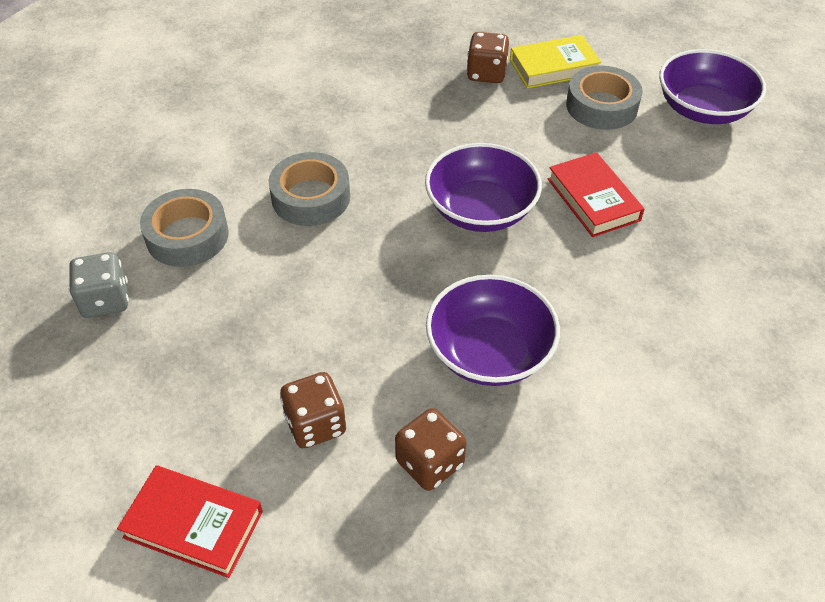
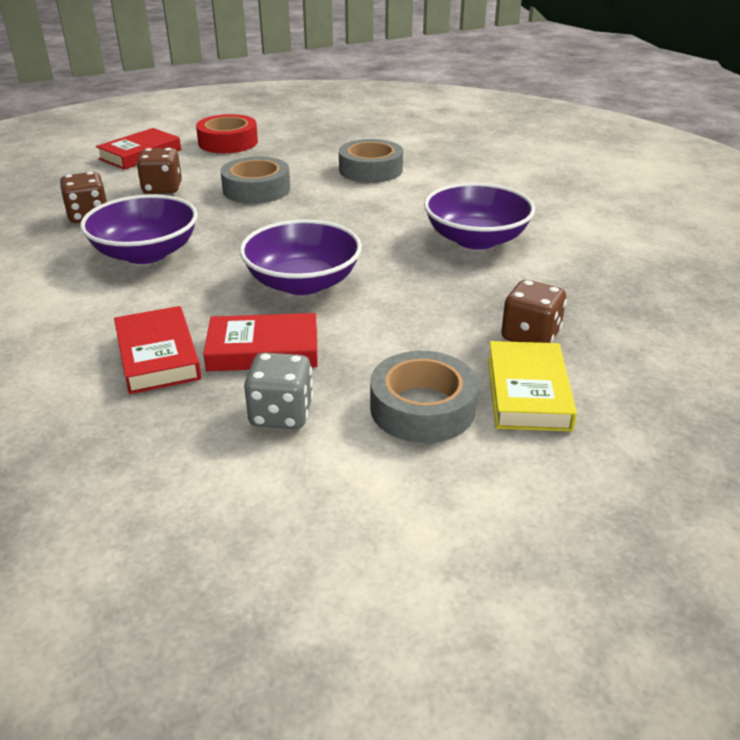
camera: 110 degrees right, 15 degrees down
(105, 300) = (329, 145): grey dice -> grey dice (281, 414)
(114, 426) = (228, 142): none -> red tape
(311, 197) = (380, 213): grey tape -> grey tape (256, 189)
(643, 257) = (158, 356): none -> red book
(703, 109) = (364, 508): purple bowl -> purple bowl (476, 239)

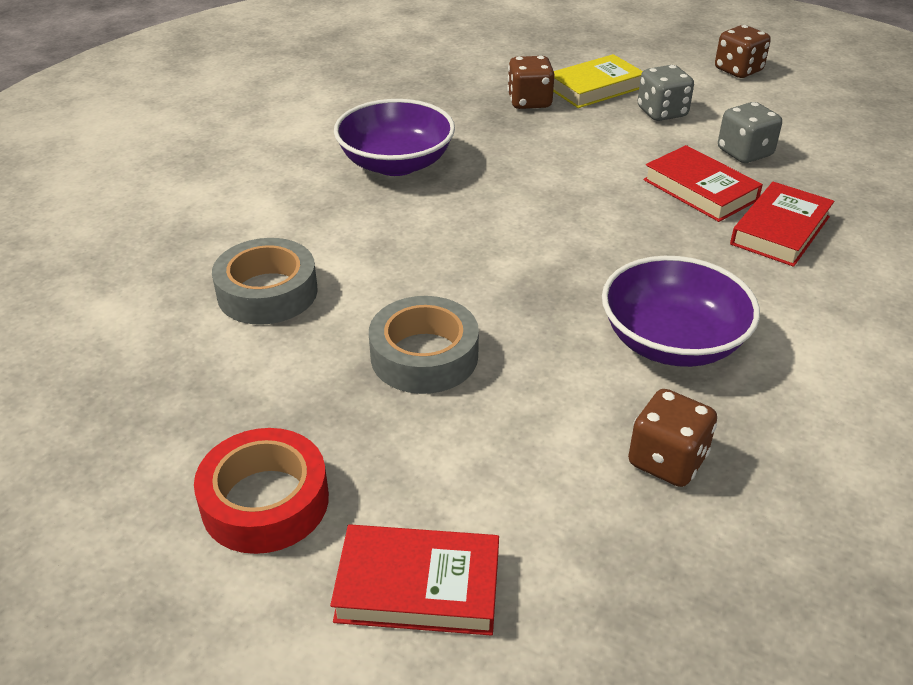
camera: 125 degrees left, 5 degrees up
(162, 189) = (515, 449): brown dice -> brown dice (738, 70)
(302, 283) = (589, 216): purple bowl -> none
(422, 408) = (662, 112): grey tape -> grey dice

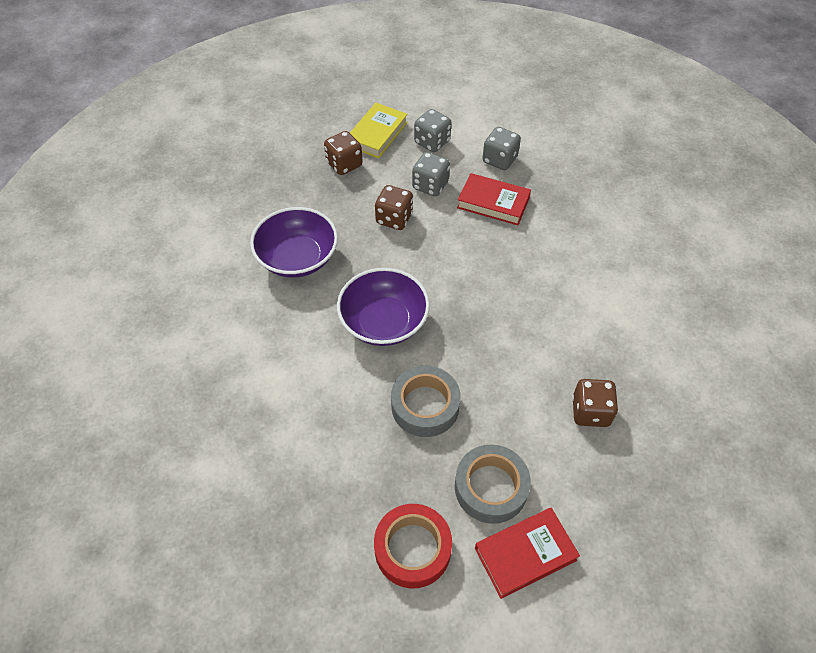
camera: 30 degrees left, 15 degrees up
(267, 292) = (298, 404): grey tape -> grey tape (491, 487)
(624, 149) = (430, 185): none -> grey dice
(672, 342) = (546, 329): purple bowl -> purple bowl (384, 322)
(738, 70) = (454, 83): brown dice -> brown dice (394, 219)
(780, 230) = (553, 218): red book -> none

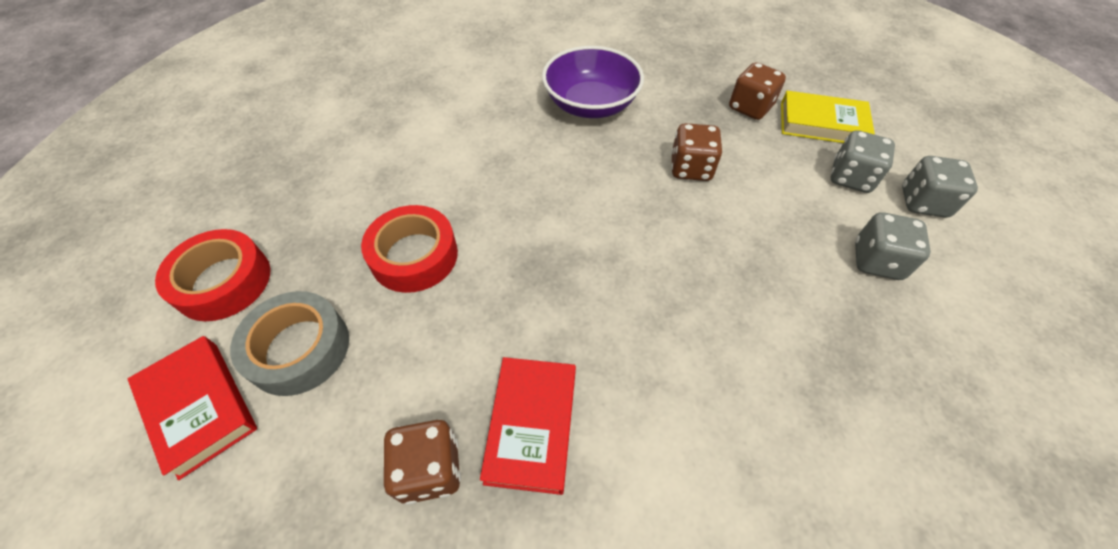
camera: 75 degrees right, 0 degrees up
(384, 322) = (527, 192): purple bowl -> none
(425, 406) = (414, 256): grey tape -> red tape
(430, 185) = (769, 191): grey dice -> grey dice (923, 202)
(493, 203) = (783, 268): red book -> red book (531, 425)

